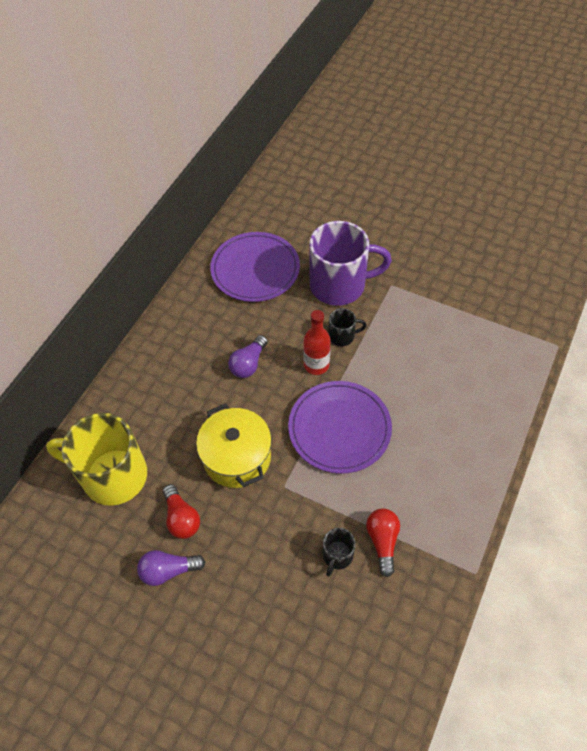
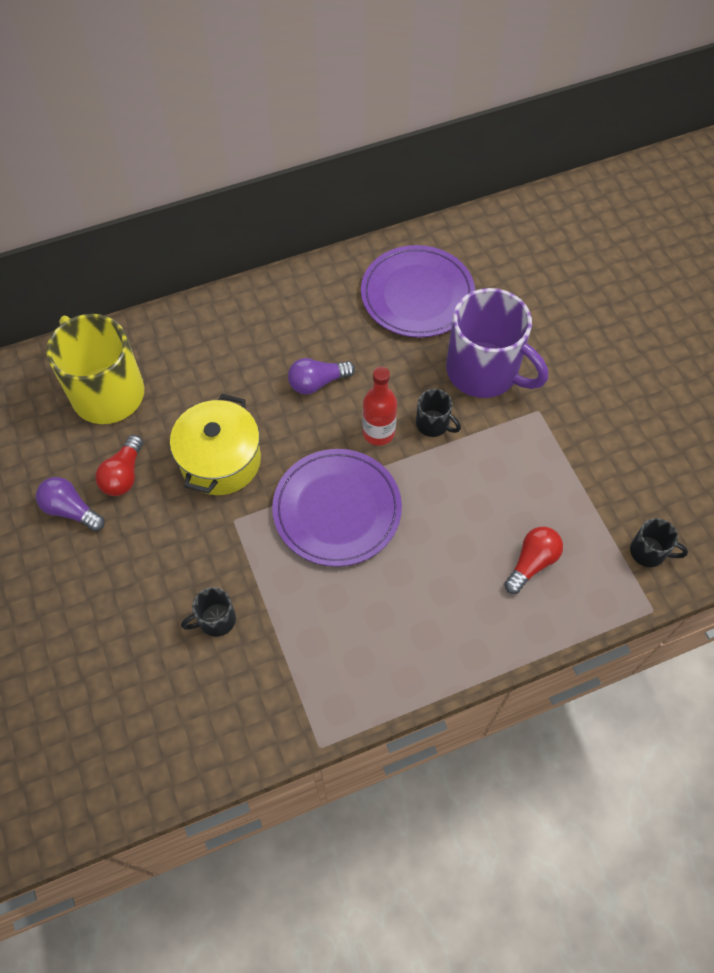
camera: 40 degrees right, 5 degrees up
(382, 541) = (267, 643): red light bulb -> red light bulb (532, 563)
(524, 317) = (649, 552): none -> black mug

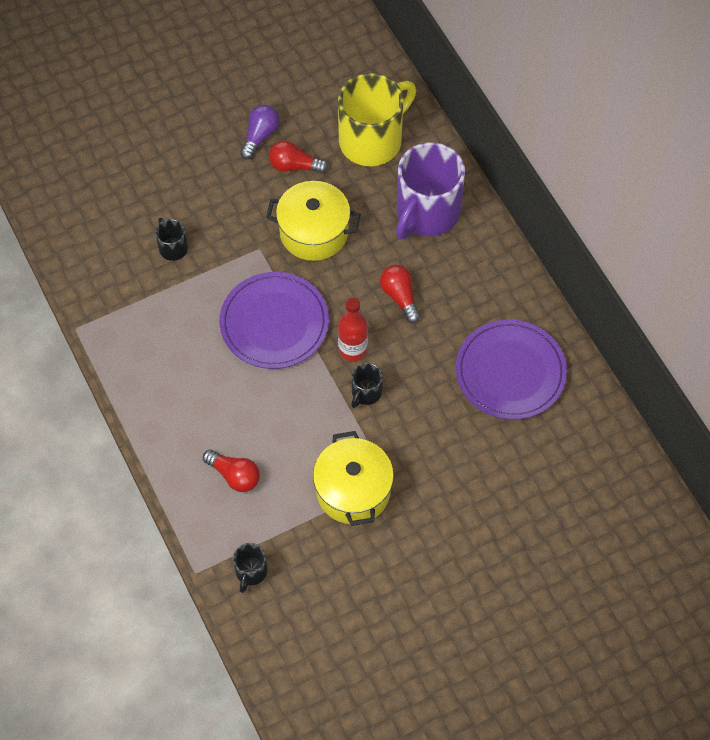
camera: 85 degrees right, 0 degrees up
(317, 382) = (400, 297): purple light bulb -> red light bulb
(484, 371) = (428, 434): purple mug -> purple mug (426, 213)
(550, 445) = (353, 491): none -> yellow pot

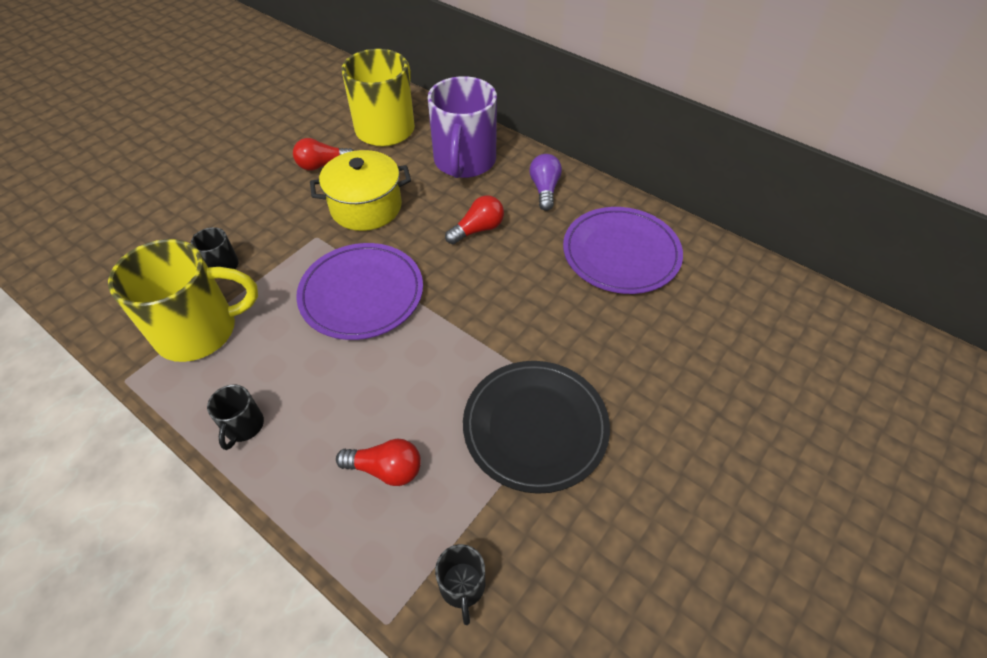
camera: 25 degrees left, 10 degrees down
(139, 306) = (200, 330): none -> yellow mug
(260, 136) = (279, 154): purple light bulb -> purple light bulb (544, 189)
(352, 349) = (456, 288): red bottle -> none
(353, 491) = (535, 427): yellow pot -> black plate
(366, 393) = (492, 322): black mug -> black mug (243, 426)
(400, 297) = (478, 229): red light bulb -> red light bulb turned 105 degrees clockwise

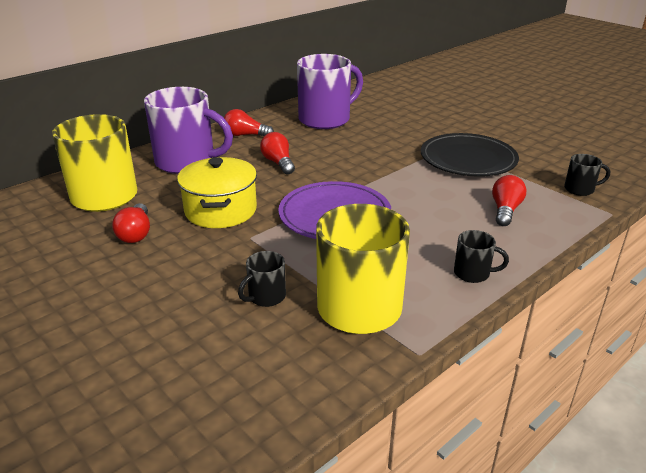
camera: 80 degrees left, 20 degrees down
(544, 189) = (245, 135): purple light bulb -> red light bulb
(621, 253) = (326, 119): purple plate -> purple mug

